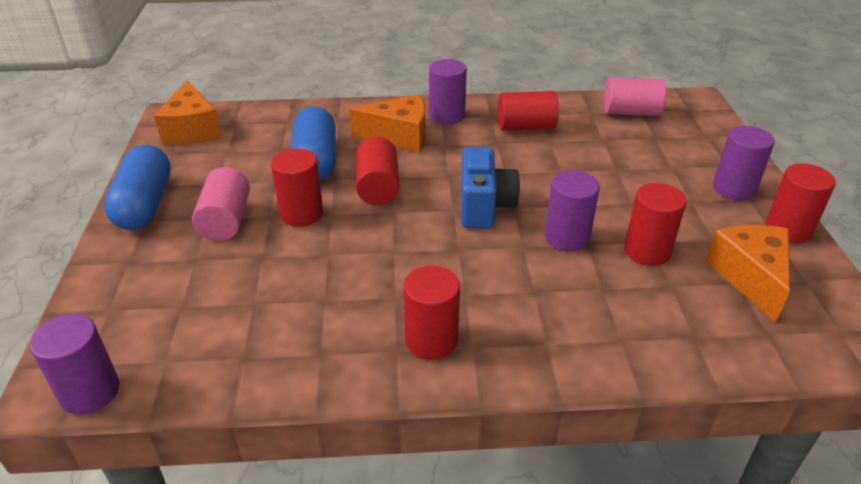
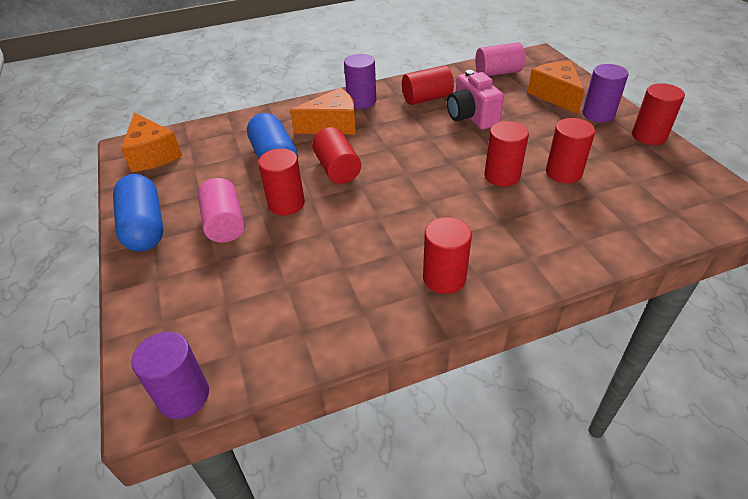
camera: 15 degrees left, 5 degrees up
(484, 207) = (429, 166): blue camera -> none
(566, 237) = (502, 176): purple cylinder -> red cylinder
(568, 159) = (471, 117): none -> pink camera
(750, 277) = (642, 175): orange cheese -> orange cheese (555, 95)

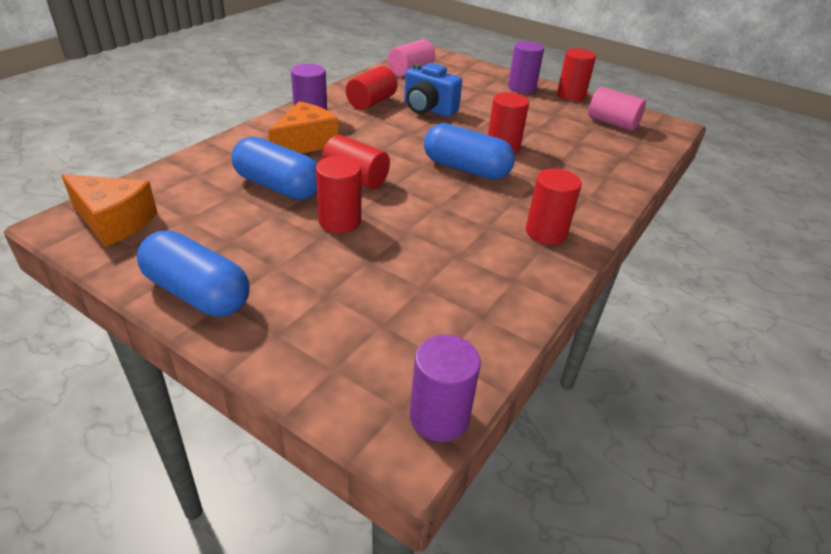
camera: 40 degrees left, 5 degrees down
(224, 224) = (294, 259): pink cylinder -> pink cylinder (612, 123)
(440, 188) = (466, 169): none -> blue capsule
(471, 117) = (428, 109): pink camera -> blue camera
(555, 95) = (476, 80): orange cheese -> none
(563, 173) = (543, 133): red cylinder -> none

